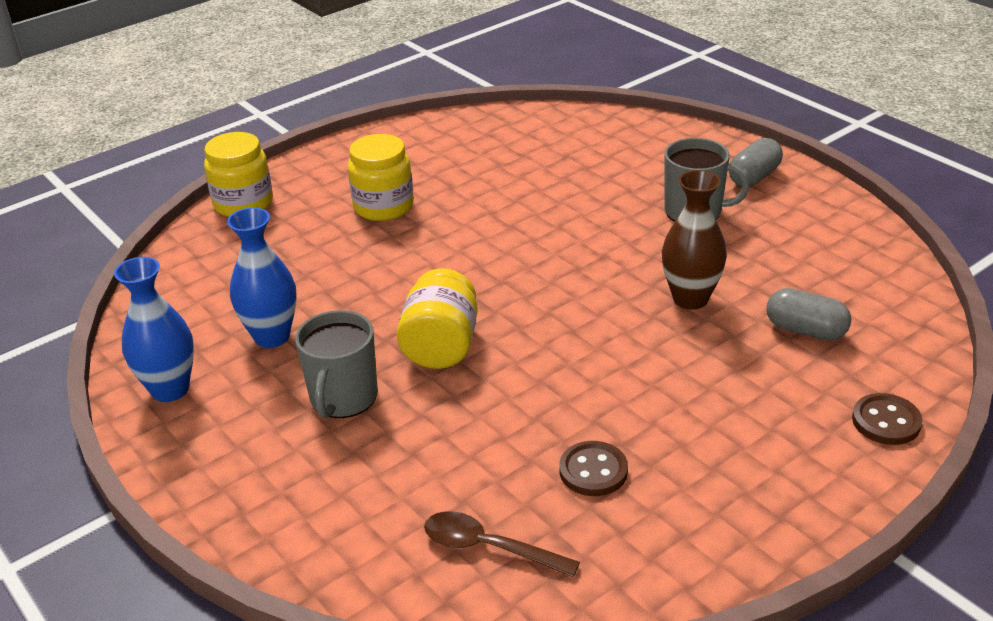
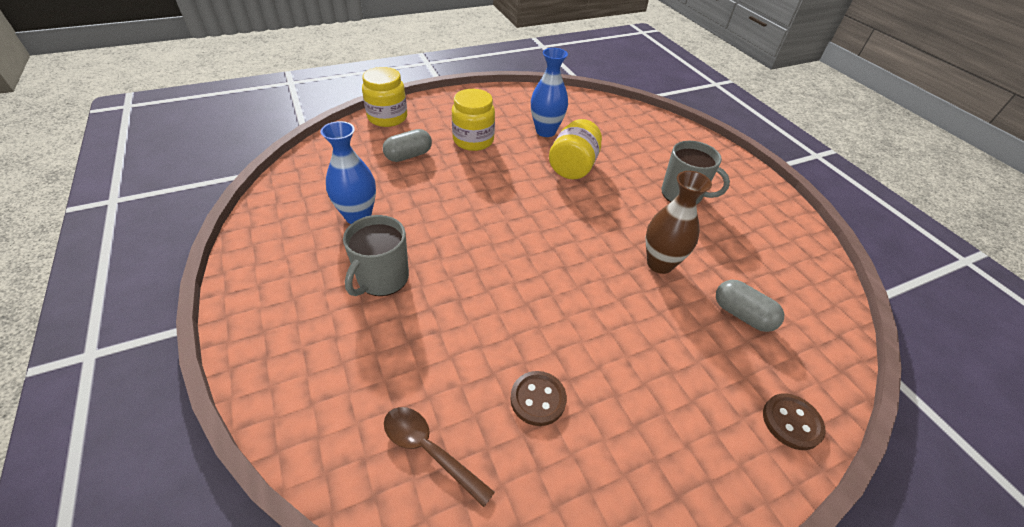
camera: 10 degrees right, 10 degrees up
(170, 389) = (273, 239): blue vase -> blue vase (545, 131)
(441, 346) = (467, 255): yellow jar -> yellow jar (573, 167)
(754, 177) = (732, 178): grey capsule -> grey capsule (408, 155)

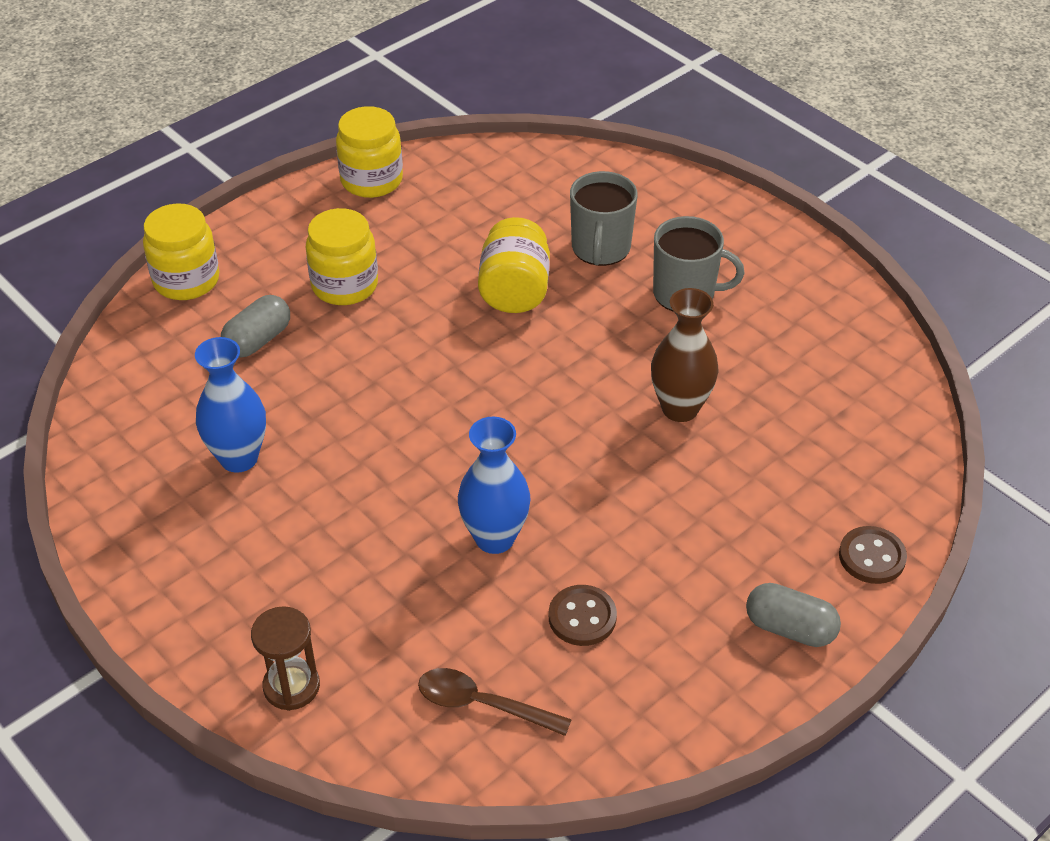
camera: 15 degrees left, 0 degrees up
(297, 384) = (291, 686): none -> brown hourglass
(382, 278) = (322, 534): grey mug -> grey mug (600, 248)
(514, 95) = (371, 180): none -> yellow jar
(545, 131) = (450, 237): blue vase -> blue vase (494, 538)
(742, 315) = (797, 448): grey capsule -> grey capsule (790, 628)

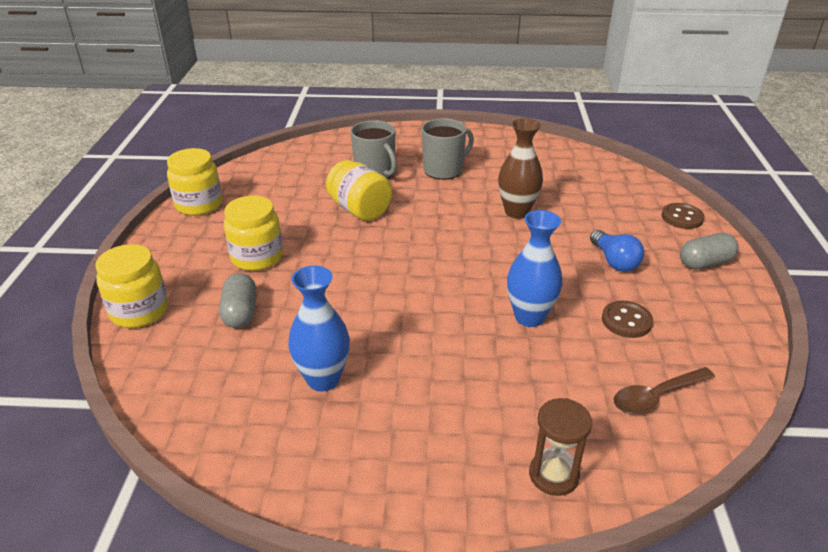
camera: 45 degrees left, 10 degrees down
(687, 547) = (614, 261): none -> blue light bulb

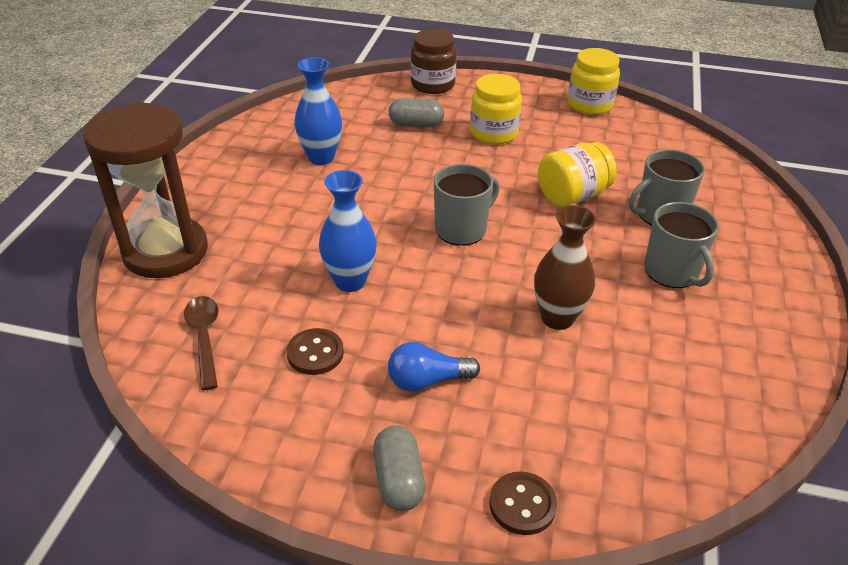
camera: 100 degrees right, 5 degrees up
(139, 311) = (432, 84): yellow jar -> brown jar
(428, 262) = (462, 229): none -> grey mug
(553, 475) = (165, 251): brown hourglass -> brown hourglass, size x2.11

